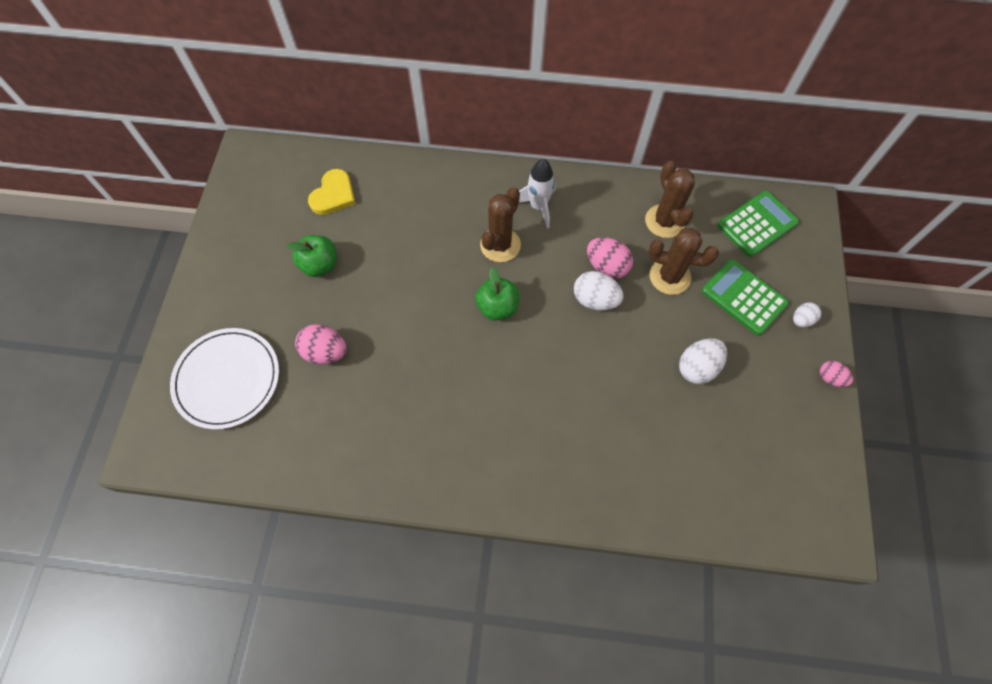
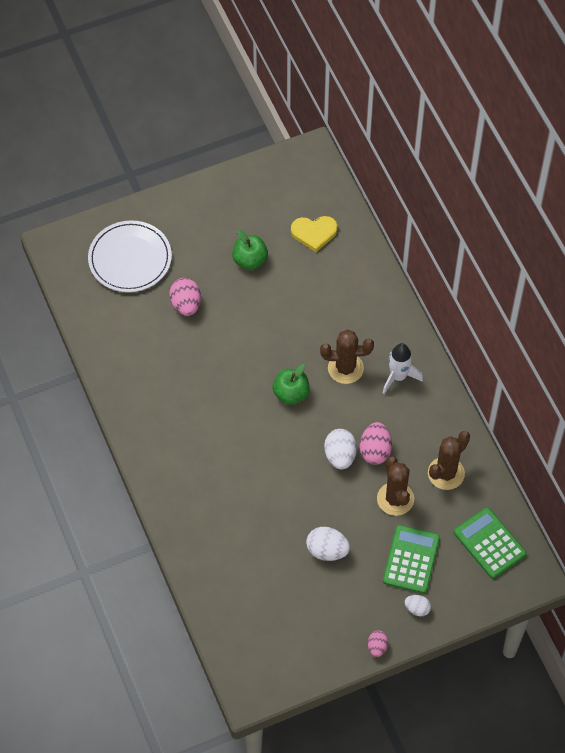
camera: 60 degrees right, 5 degrees down
(757, 224) = (489, 543): green calculator -> green calculator turned 150 degrees counterclockwise

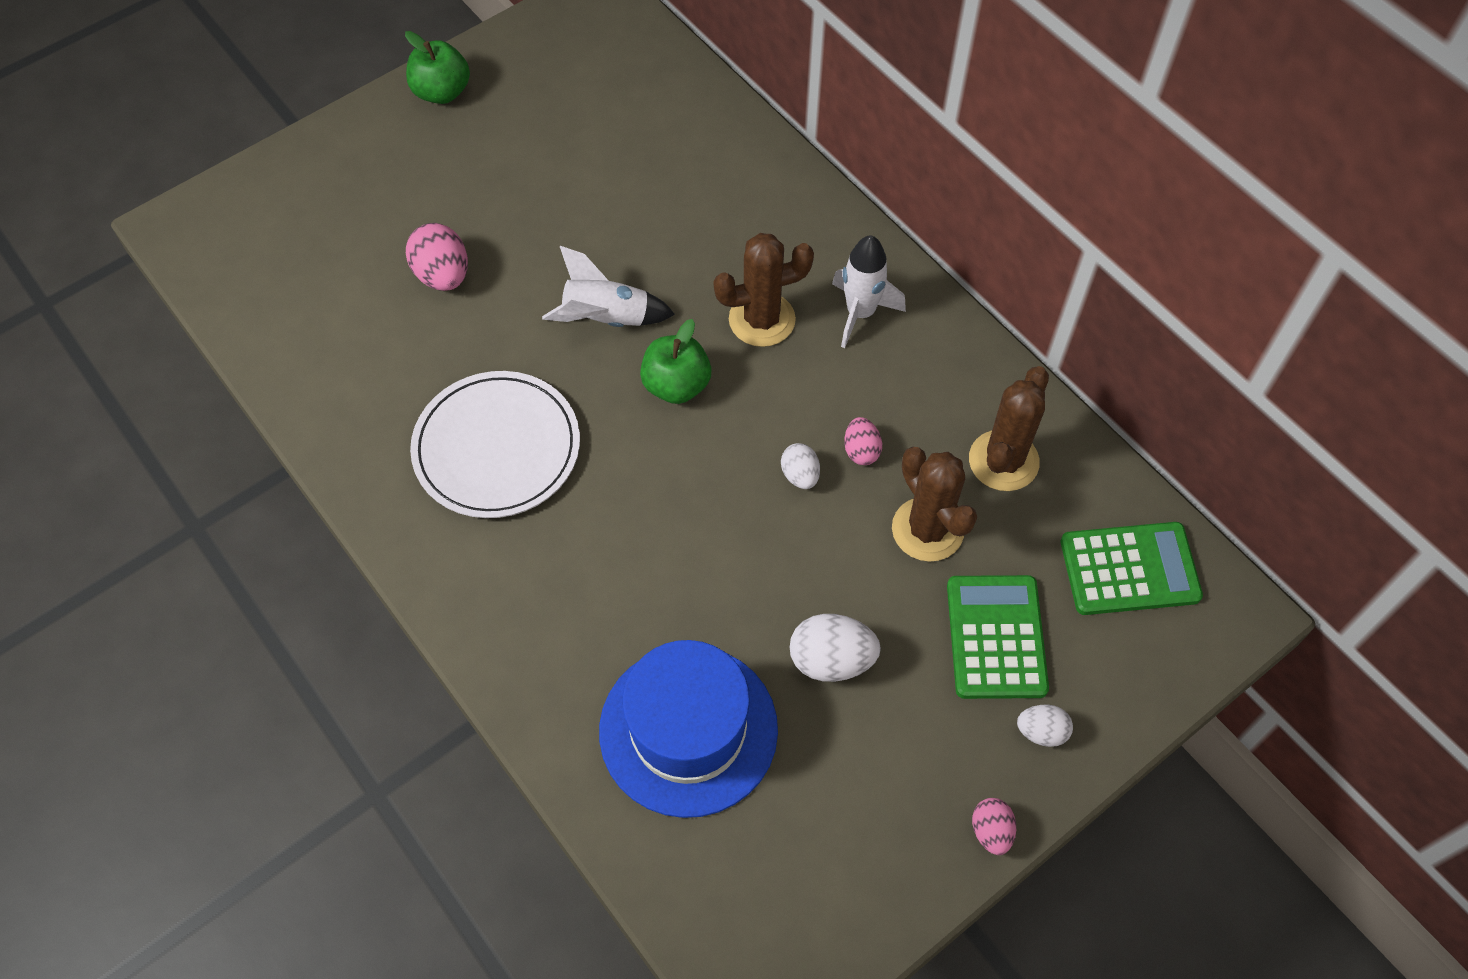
camera: 15 degrees left, 0 degrees up
(130, 258) = (322, 221): white plate -> white plate (497, 448)
(249, 566) = (688, 730): none -> blue hat
(250, 260) = (539, 179): green apple -> green apple (442, 92)
(264, 349) = (606, 319): none -> white rocket
(314, 233) = (639, 114): yellow heart -> none
(340, 456) = (800, 475): white egg -> white egg, size x0.60
(375, 450) = (861, 451): pink egg -> pink egg, size x0.60
(489, 543) = (1129, 569): green calculator -> green calculator turned 135 degrees clockwise

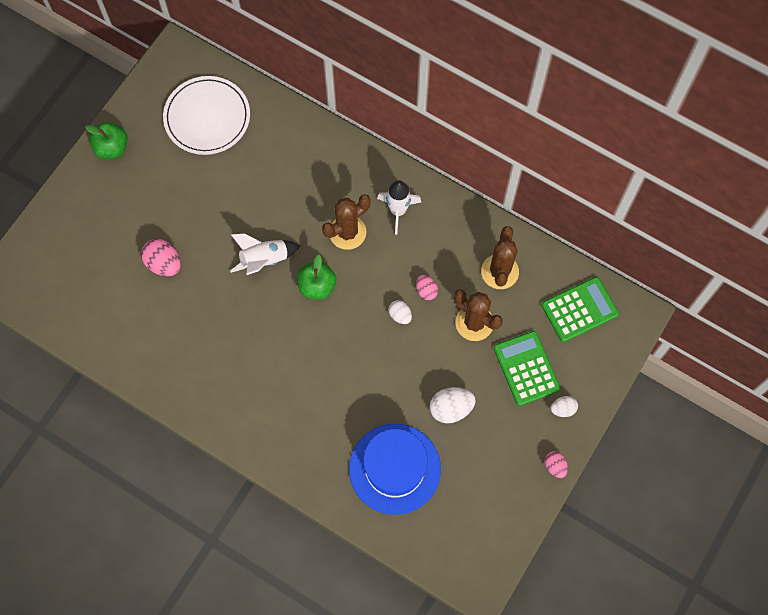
camera: 20 degrees left, 10 degrees up
(497, 448) = (237, 354): white plate -> white plate (207, 117)

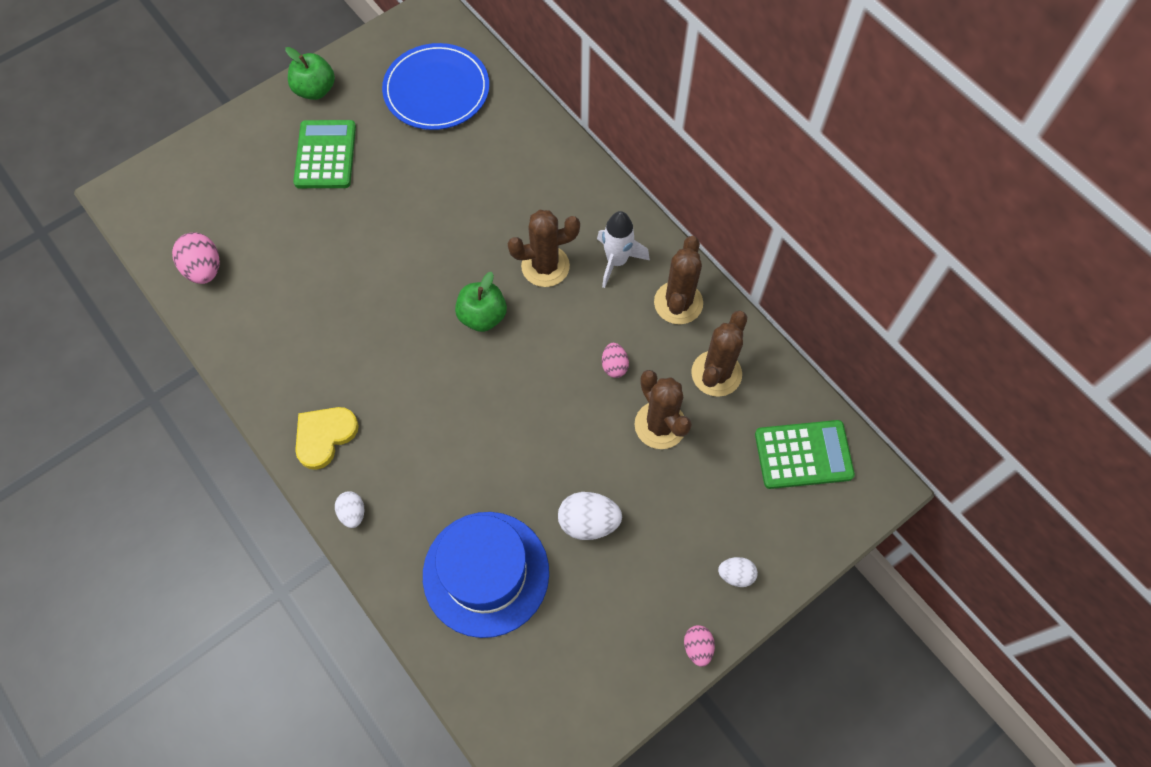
camera: 20 degrees right, 5 degrees down
(164, 263) = (315, 232): pink egg -> pink egg (204, 269)
(207, 117) = (436, 90): white plate -> blue plate
(240, 414) = (324, 436): none -> yellow heart
(264, 260) = (432, 265): white rocket -> none
(400, 315) = (570, 384): white egg -> white egg (352, 513)
(454, 228) = (678, 303): none -> brown cactus
(526, 368) = (706, 505): green calculator -> green calculator (325, 155)

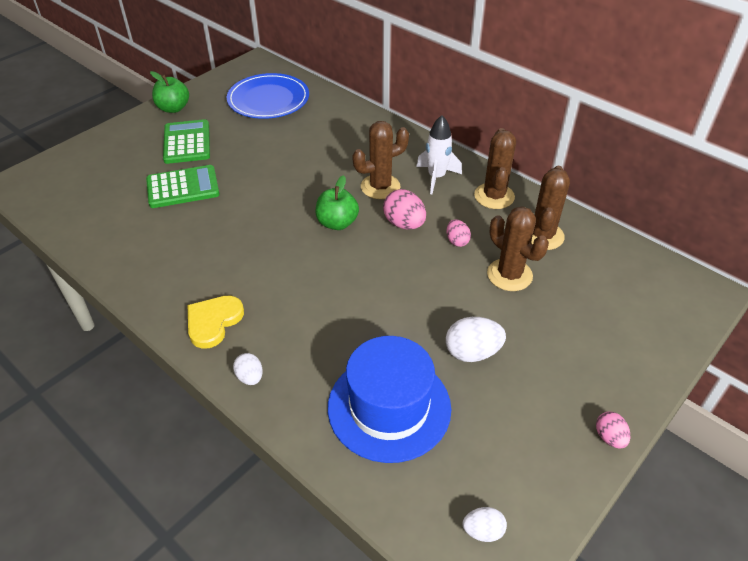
camera: 10 degrees left, 20 degrees down
(204, 269) = (90, 221): pink egg -> pink egg (404, 224)
(736, 575) = (619, 373): white egg -> white egg (483, 531)
(803, 455) = (636, 279): green calculator -> green calculator (183, 187)

